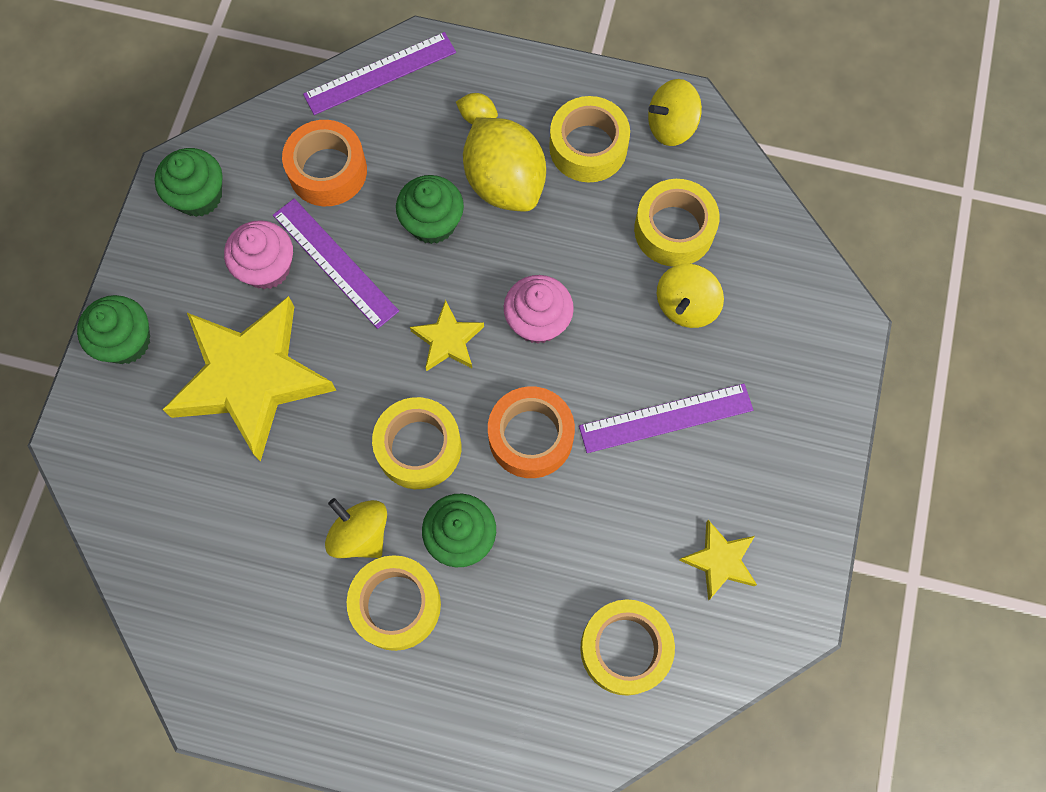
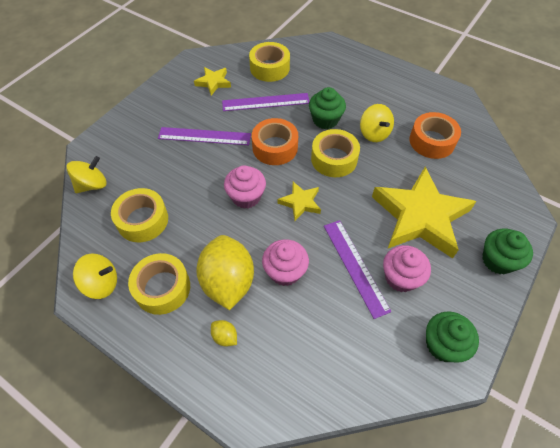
camera: 160 degrees left, 15 degrees down
(327, 171) = (345, 332): orange tape -> orange tape (432, 141)
(380, 73) = (283, 402): purple ruler -> purple ruler (265, 102)
(396, 605) = (364, 105): yellow tape -> none
(432, 223) = (285, 271): green cupcake -> pink cupcake
(686, 306) = (162, 180): yellow spinning top -> yellow spinning top (92, 185)

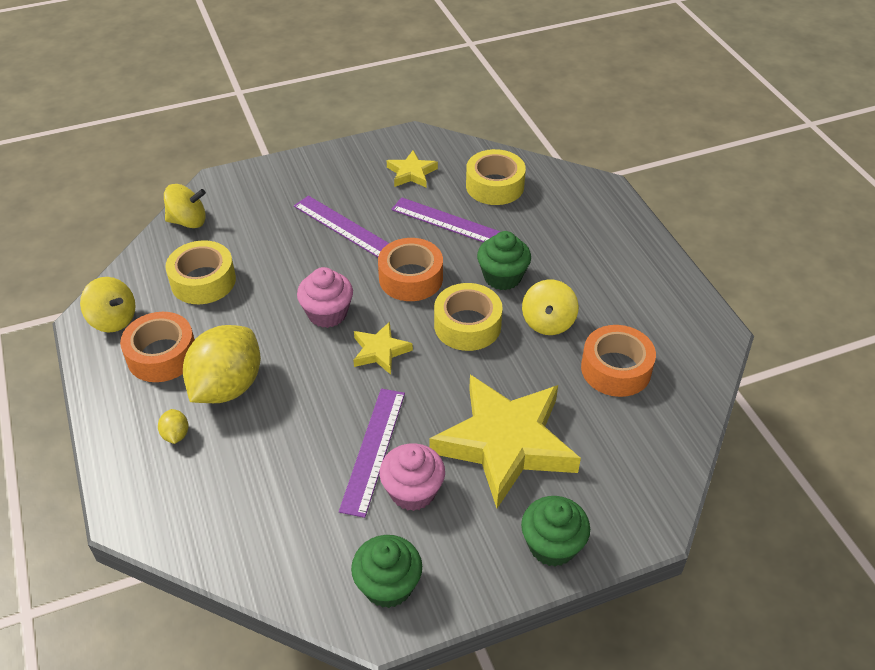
camera: 35 degrees right, 10 degrees down
(162, 288) = (162, 355): yellow tape -> orange tape
(285, 271) = (293, 410): pink cupcake -> none

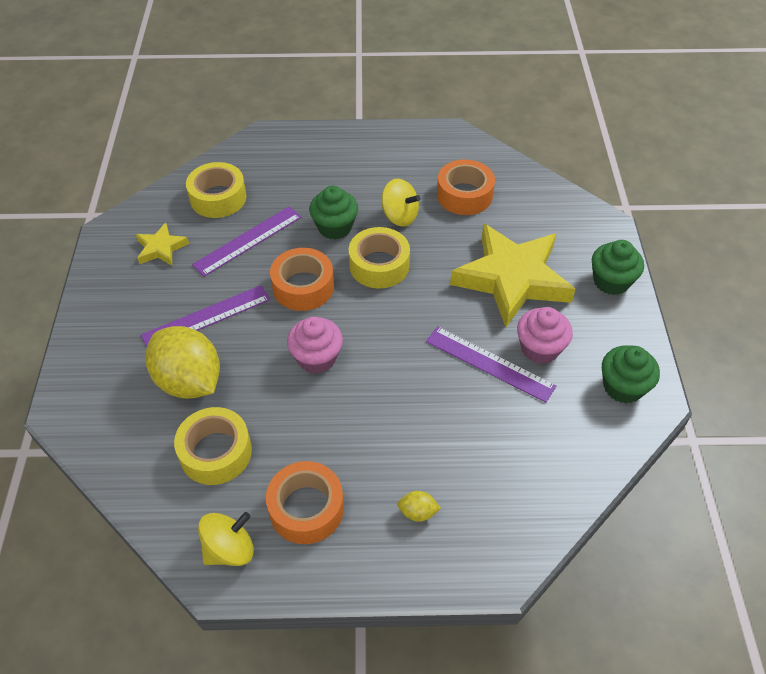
camera: 70 degrees left, 5 degrees up
(188, 221) = (110, 450): yellow spinning top -> none
(227, 386) = (374, 457): yellow lemon -> yellow lemon (189, 381)
(380, 351) = (381, 331): yellow star -> none

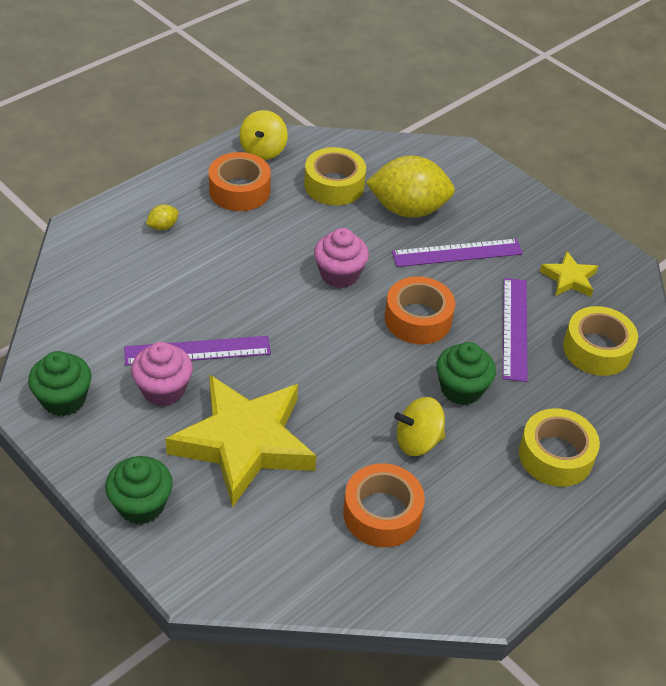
camera: 135 degrees right, 5 degrees down
(206, 317) = (457, 253): purple ruler -> purple ruler turned 60 degrees clockwise
(379, 265) = (378, 378): yellow tape -> yellow tape (555, 456)

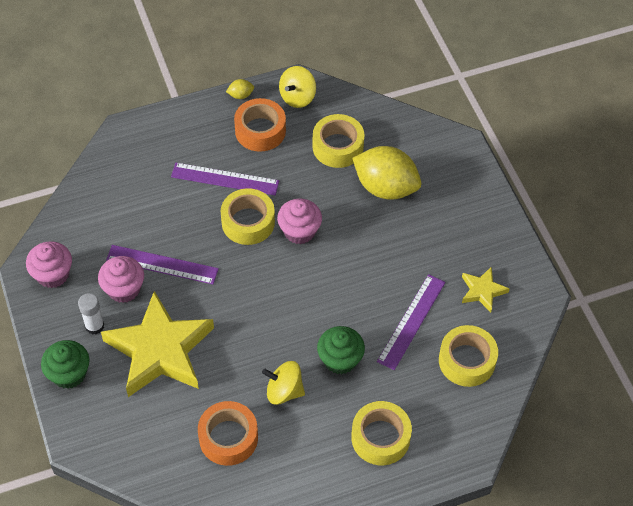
camera: 25 degrees right, 10 degrees up
(64, 399) = (53, 274): green cupcake -> pink cupcake
(147, 440) = (94, 326): none -> white glue stick
(163, 226) = (186, 148): yellow lemon -> yellow lemon (240, 95)
(276, 281) = (248, 222): none -> yellow tape
(418, 319) = (339, 289): orange tape -> none
(457, 253) = (403, 240): purple ruler -> purple ruler (225, 179)

